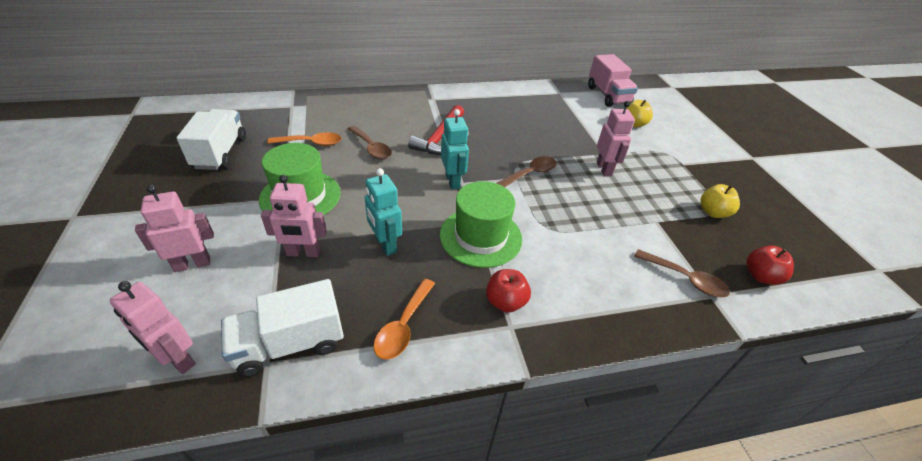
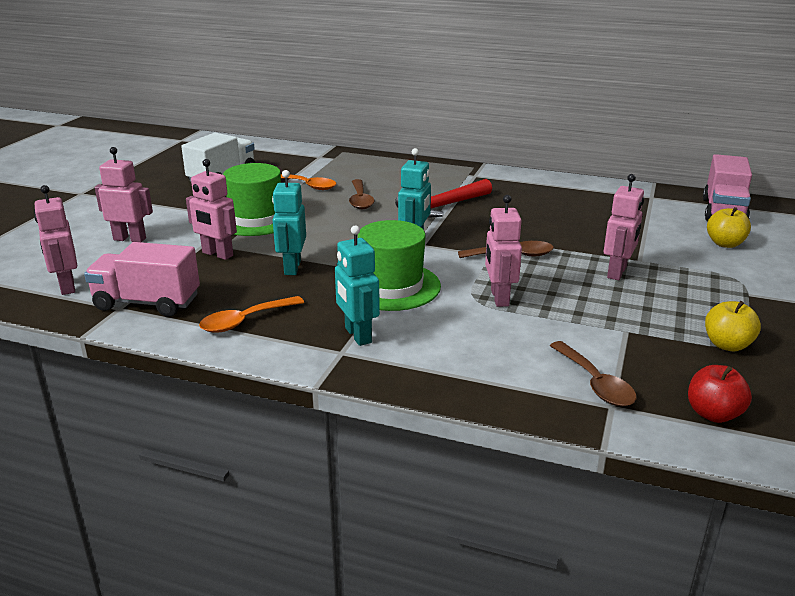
camera: 35 degrees right, 15 degrees down
(290, 344) = (147, 303): white truck -> pink truck
(505, 302) = (357, 335): red apple -> turquoise robot
(561, 220) = (499, 298): none -> pink robot

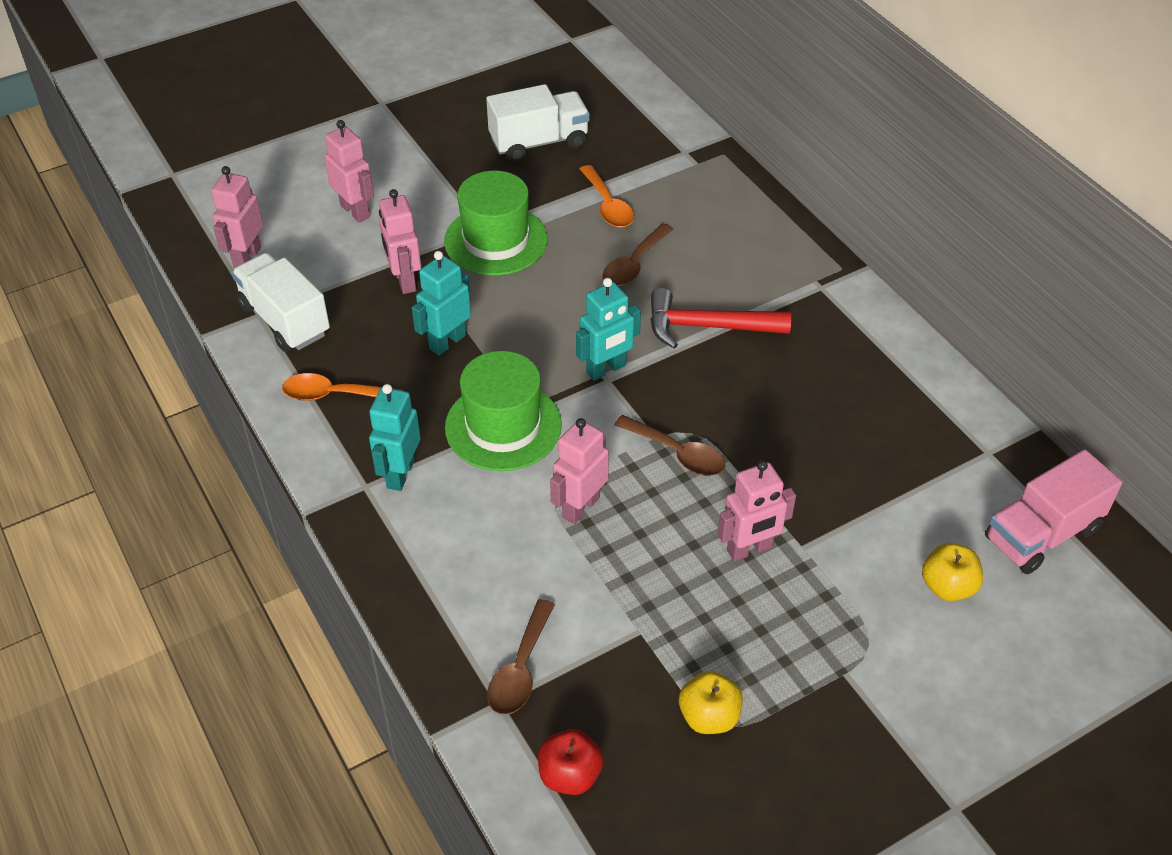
camera: 40 degrees right, 20 degrees up
(147, 303) = (284, 320): pink truck -> white truck

